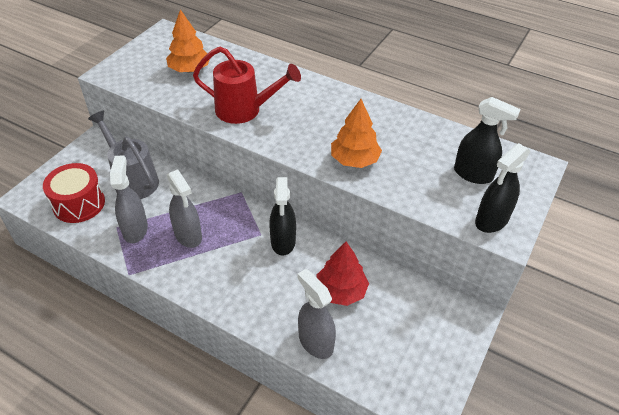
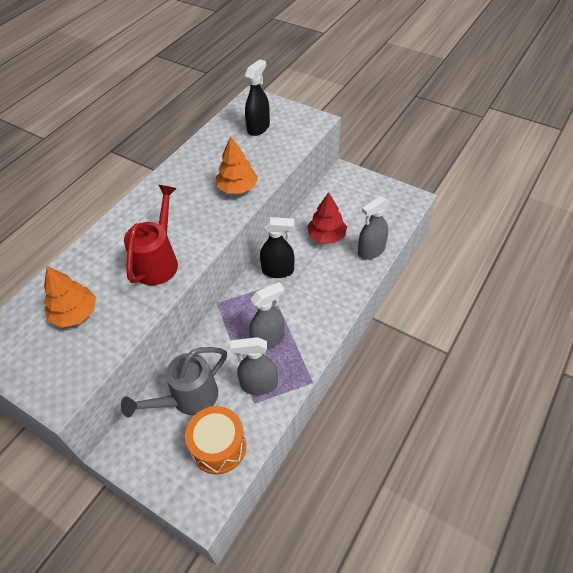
camera: 85 degrees left, 5 degrees up
(79, 204) = (218, 446): red drum -> orange drum
(491, 221) = (303, 125): black spray bottle -> none

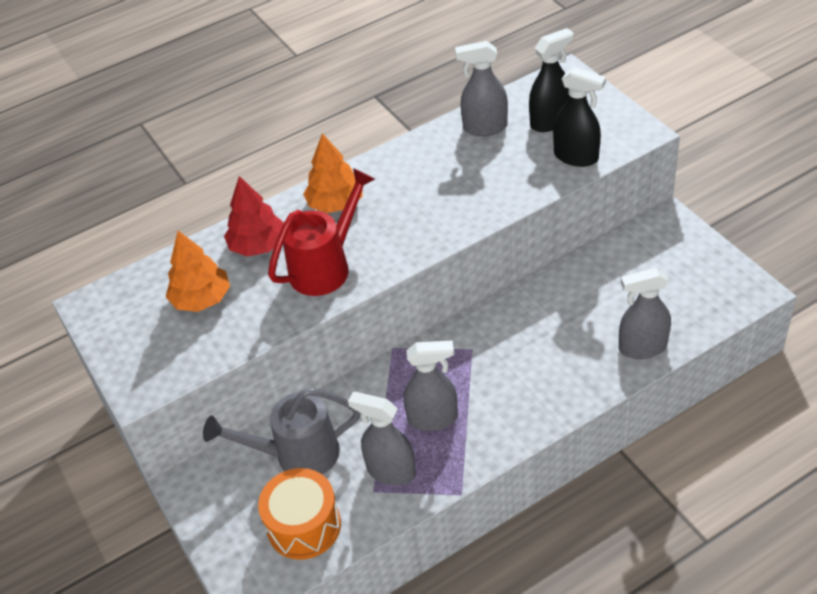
camera: 30 degrees right, 5 degrees down
(218, 142) = (484, 127): none -> grey spray bottle
(237, 188) = (474, 199): orange tree -> orange tree (336, 203)
(278, 271) = (495, 332): black spray bottle -> black spray bottle (576, 157)
(326, 236) = (589, 306): red tree -> red tree (258, 245)

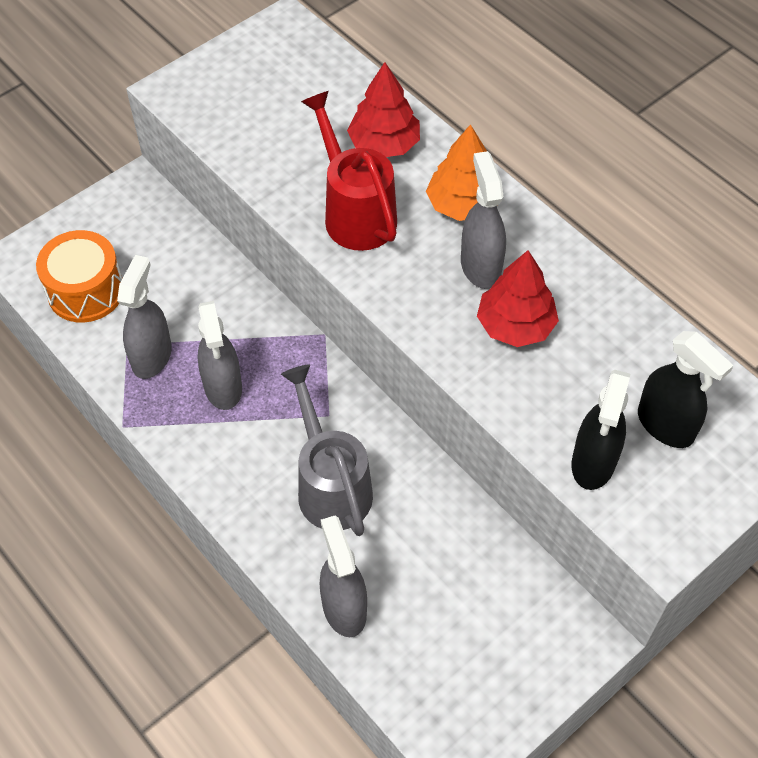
camera: 75 degrees right, 10 degrees up
(202, 299) = (298, 112): orange tree -> none
(297, 454) = (172, 270): grey watering can -> grey watering can (330, 485)
(326, 267) = (355, 213): red watering can -> red watering can turned 150 degrees counterclockwise
(456, 184) = (515, 325): none -> red tree
(484, 127) = (637, 346): grey spray bottle -> grey spray bottle (480, 266)

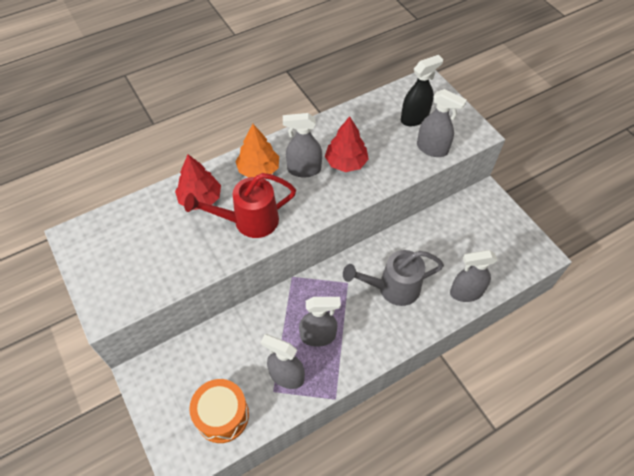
camera: 80 degrees left, 0 degrees up
(593, 463) = (432, 149): black spray bottle -> grey spray bottle

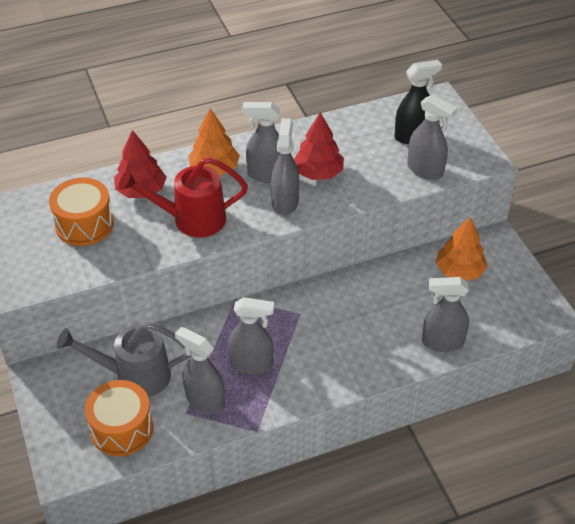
camera: 10 degrees right, 10 degrees down
(157, 238) = (84, 224): none -> orange drum
(324, 194) = (285, 202): none -> grey spray bottle
(392, 288) = (353, 326): grey watering can -> grey watering can (134, 376)
(464, 226) = (459, 271): none -> orange tree

